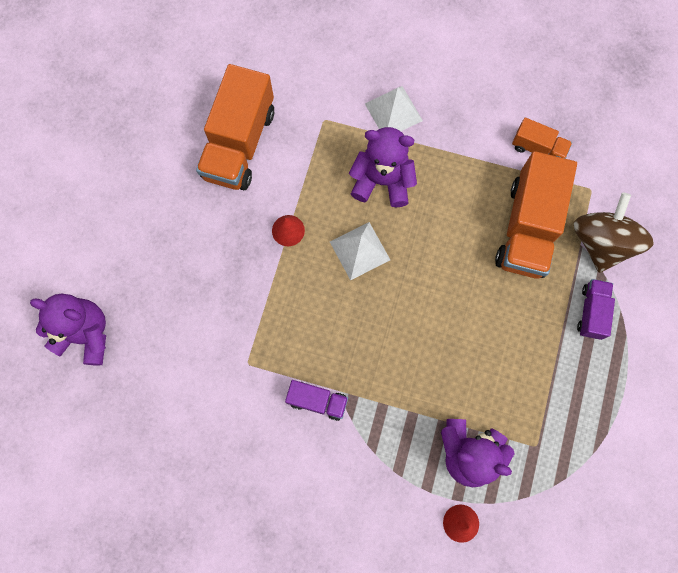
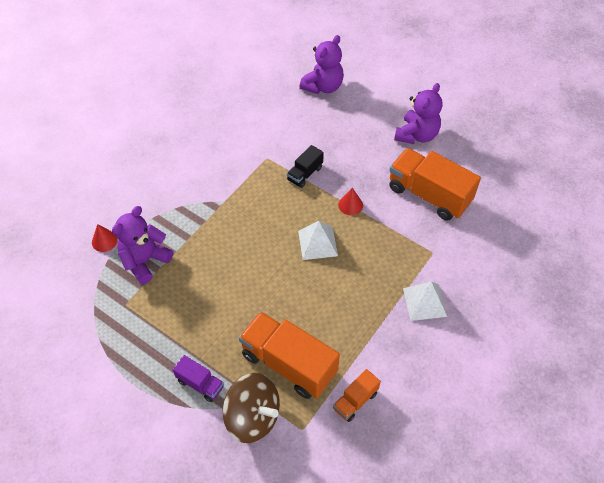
camera: 110 degrees right, 20 degrees down
(257, 303) = (305, 174): none -> black truck
(317, 401) = (224, 187): purple truck -> none
(382, 181) = (367, 275): purple teddy bear -> purple teddy bear (416, 135)

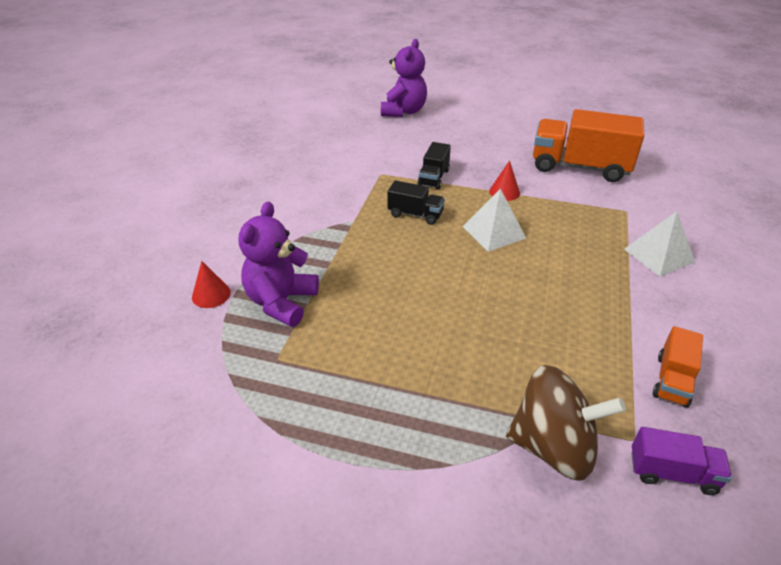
camera: 20 degrees left, 15 degrees down
(200, 384) = (447, 427): purple truck -> purple truck (672, 472)
(270, 208) = (415, 214): none -> black truck
(288, 364) = (553, 363): orange truck -> none
(416, 135) = (527, 127): purple teddy bear -> none

